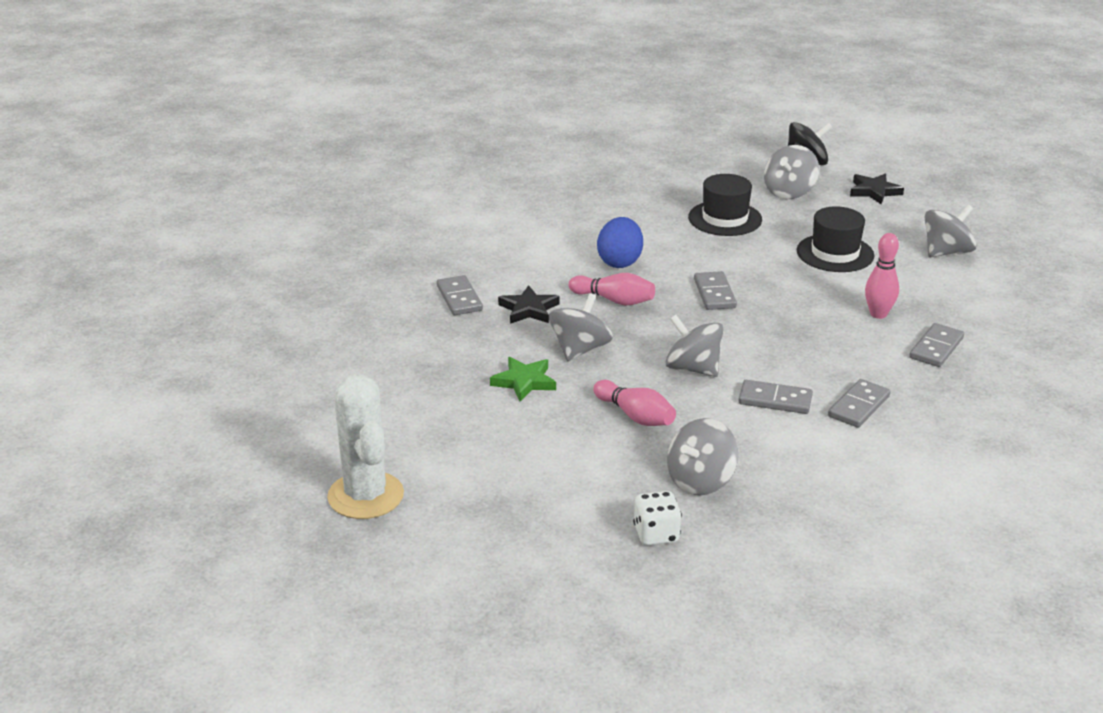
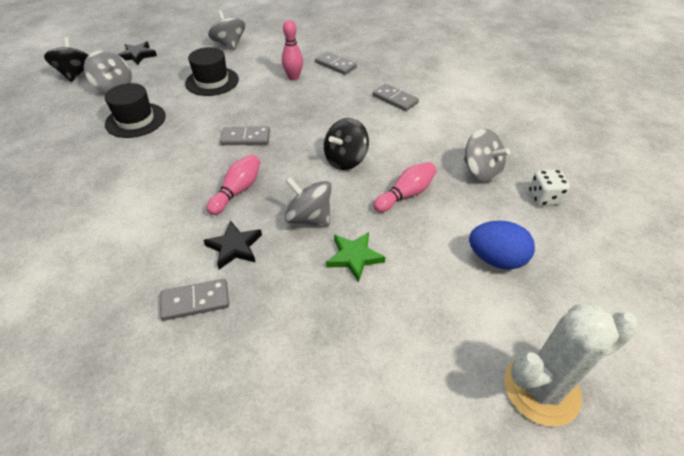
camera: 85 degrees left, 15 degrees up
(619, 262) = (175, 182): blue egg -> blue egg (496, 259)
(692, 368) = (345, 160): grey spinning top -> black spinning top
(775, 400) = (387, 129): grey domino -> none

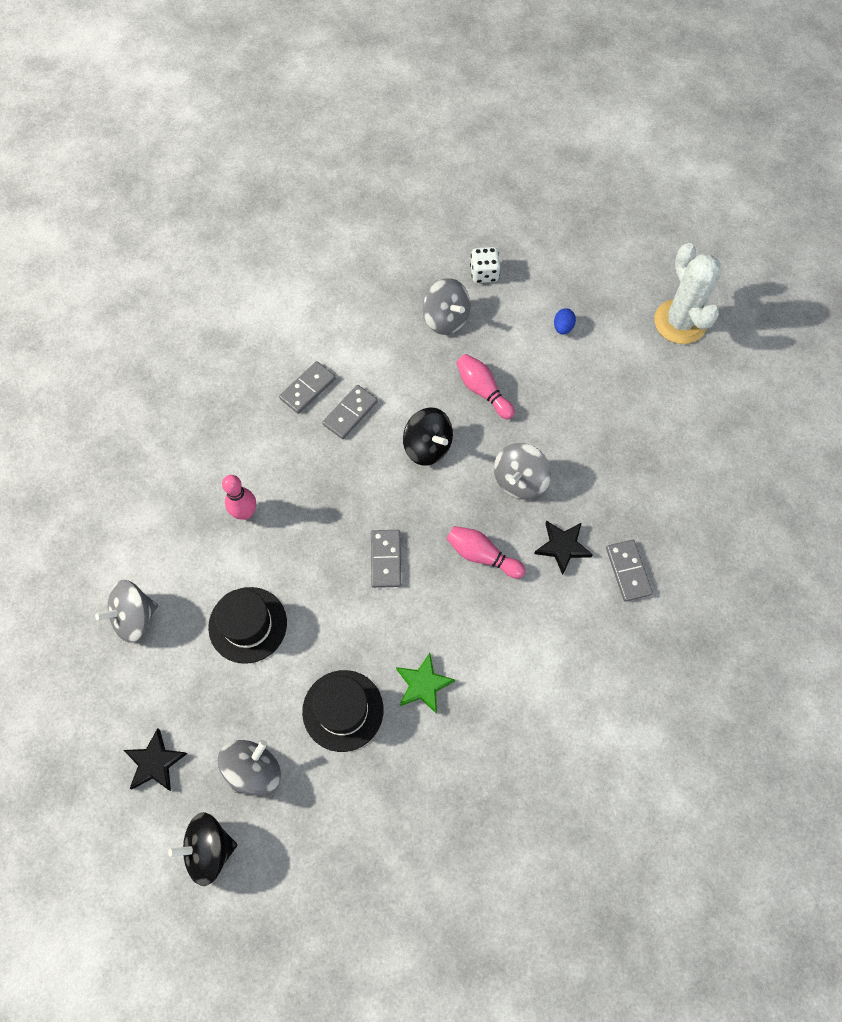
camera: 90 degrees left, 20 degrees up
(336, 65) = (215, 458): grey domino -> grey domino (350, 413)
(354, 257) = (568, 439): green star -> green star (423, 684)
(481, 171) = (446, 319): grey spinning top -> grey spinning top turned 90 degrees clockwise
(496, 259) = (563, 327): blue egg -> blue egg, size x0.53

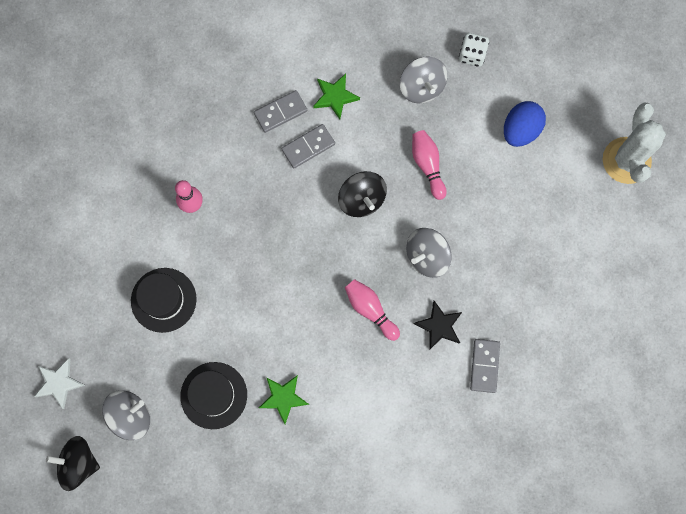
camera: 20 degrees right, 10 degrees up
(134, 617) = (78, 262): grey spinning top -> none
(155, 762) = (59, 383): black star -> white star
(360, 356) = (335, 97): none -> green star
(385, 559) = (291, 285): grey domino -> none
(563, 327) = (520, 130): blue egg -> blue egg, size x1.90

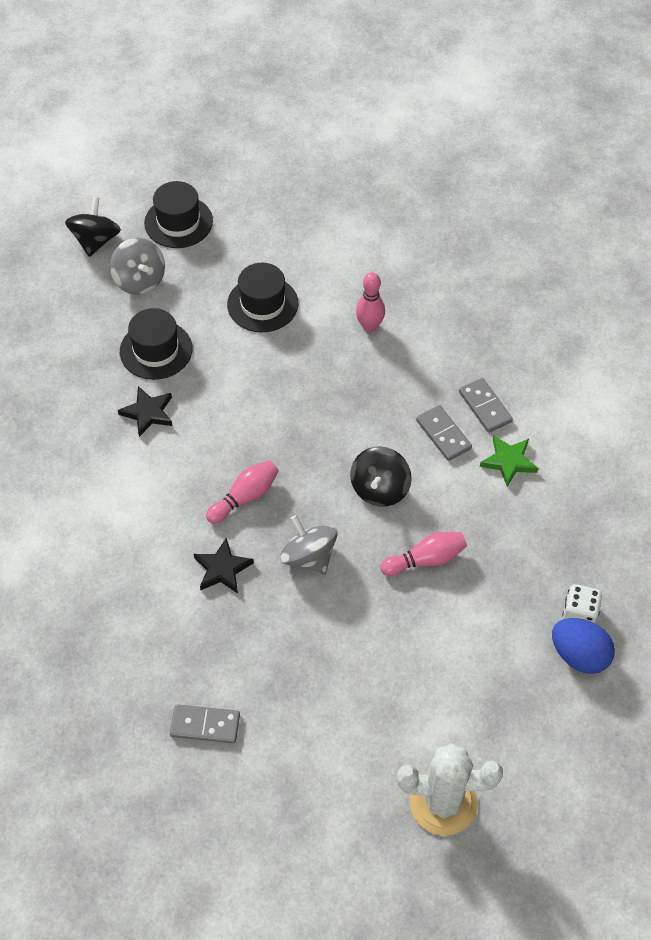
camera: 90 degrees right, 20 degrees down
(59, 383) = (178, 222): white star -> black hat
(283, 398) = (148, 413): green star -> black star
(362, 199) = (380, 489): black spinning top -> black spinning top turned 45 degrees counterclockwise
(422, 87) = (529, 555): grey spinning top -> none
(484, 366) = (171, 617): grey domino -> grey domino (205, 725)
(520, 130) = (479, 669): blue egg -> blue egg (579, 655)

